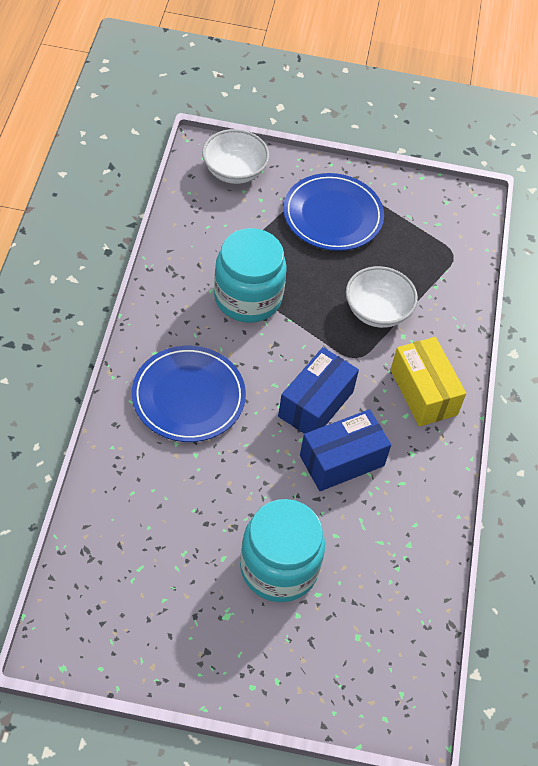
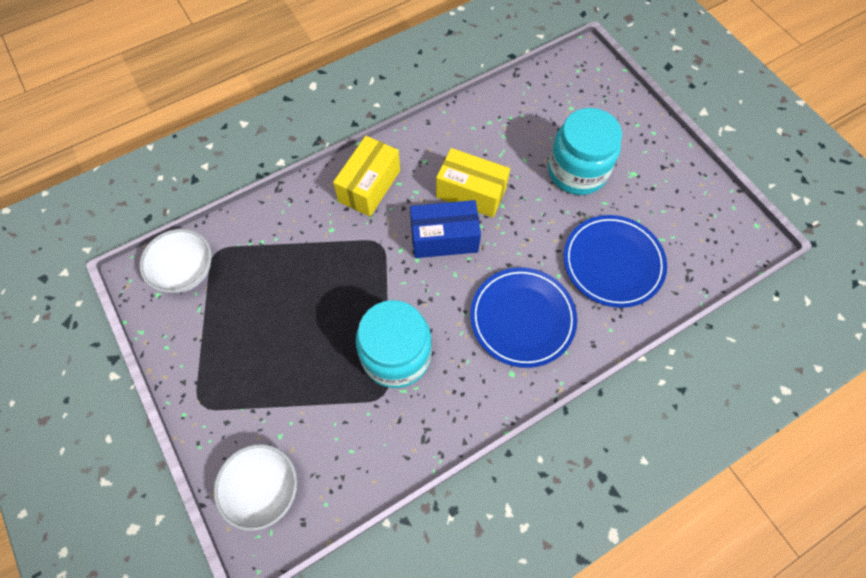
camera: 125 degrees left, 10 degrees up
(332, 215) = (248, 364): blue plate -> blue plate (613, 263)
(342, 461) = (471, 192): blue box -> yellow box
(377, 311) = (323, 261): white bowl -> white bowl (185, 271)

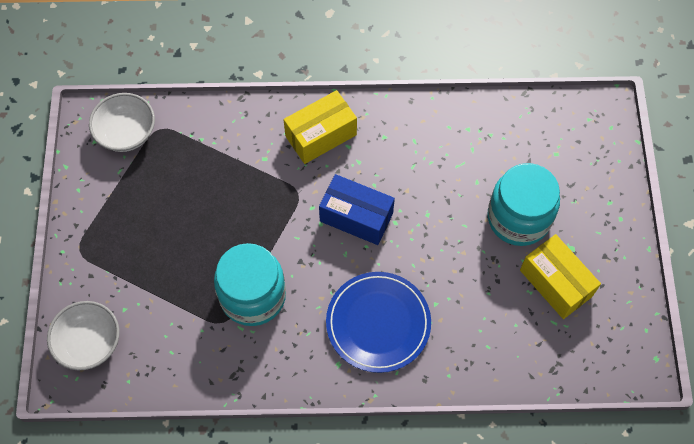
camera: 30 degrees right, 0 degrees up
(471, 192) = (407, 188): yellow box -> yellow box (556, 283)
(613, 263) = (492, 319): blue plate -> none

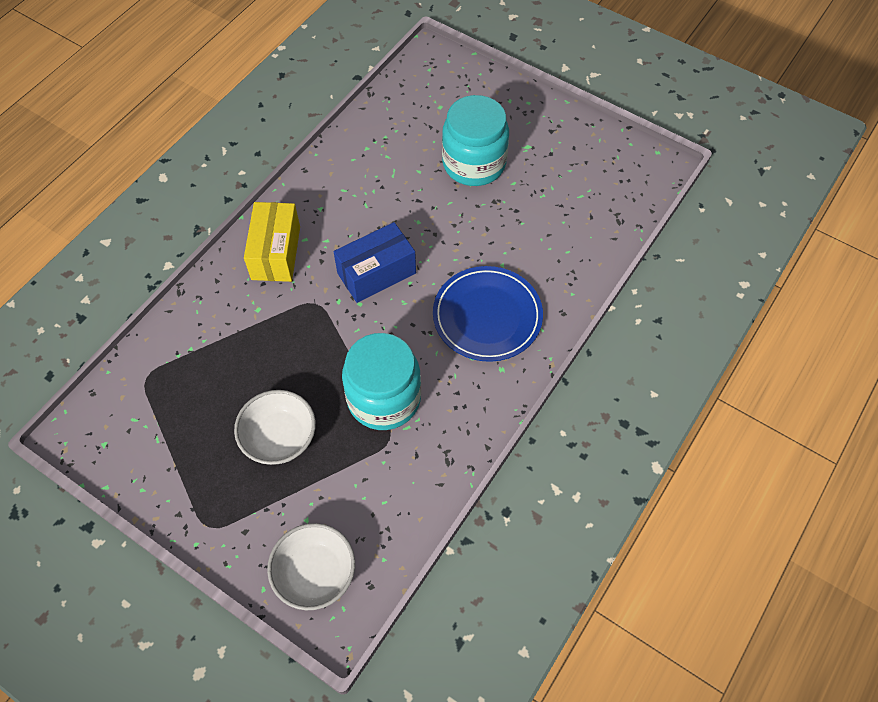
camera: 55 degrees left, 5 degrees down
(126, 133) = (122, 409): white bowl -> white bowl (279, 438)
(556, 283) = (548, 174): yellow box -> none

